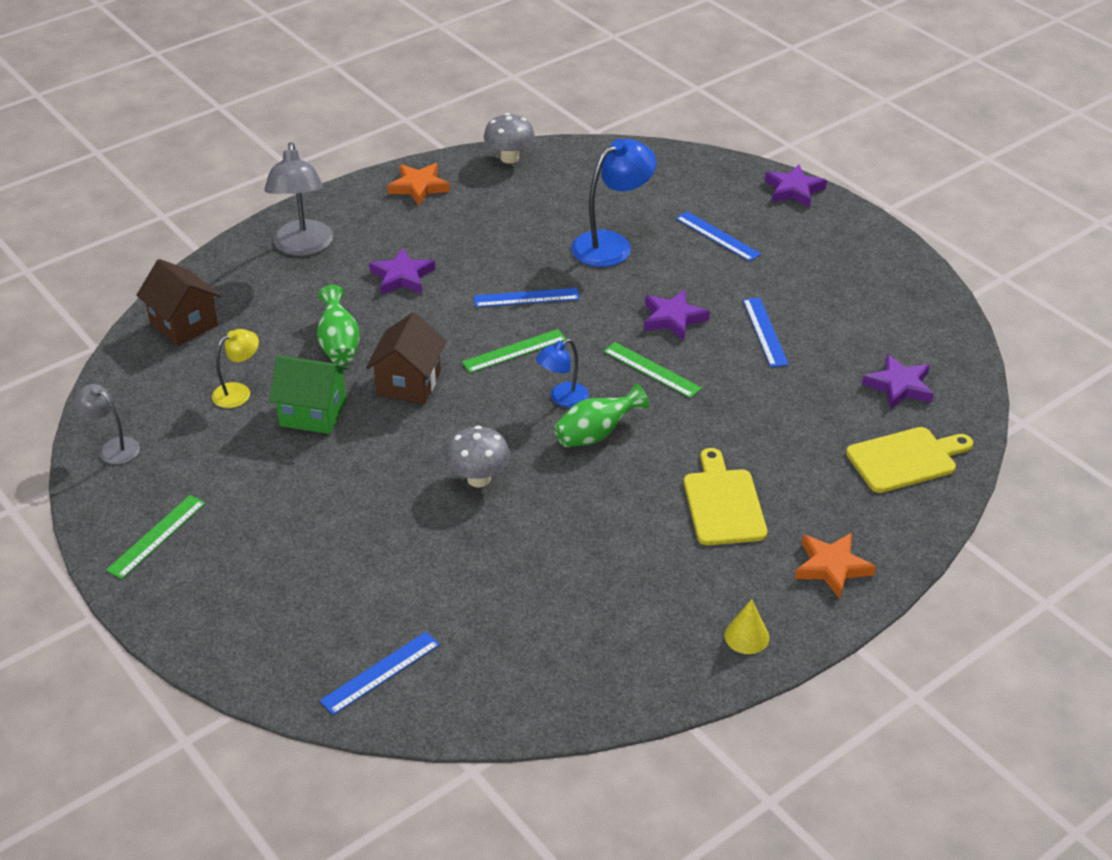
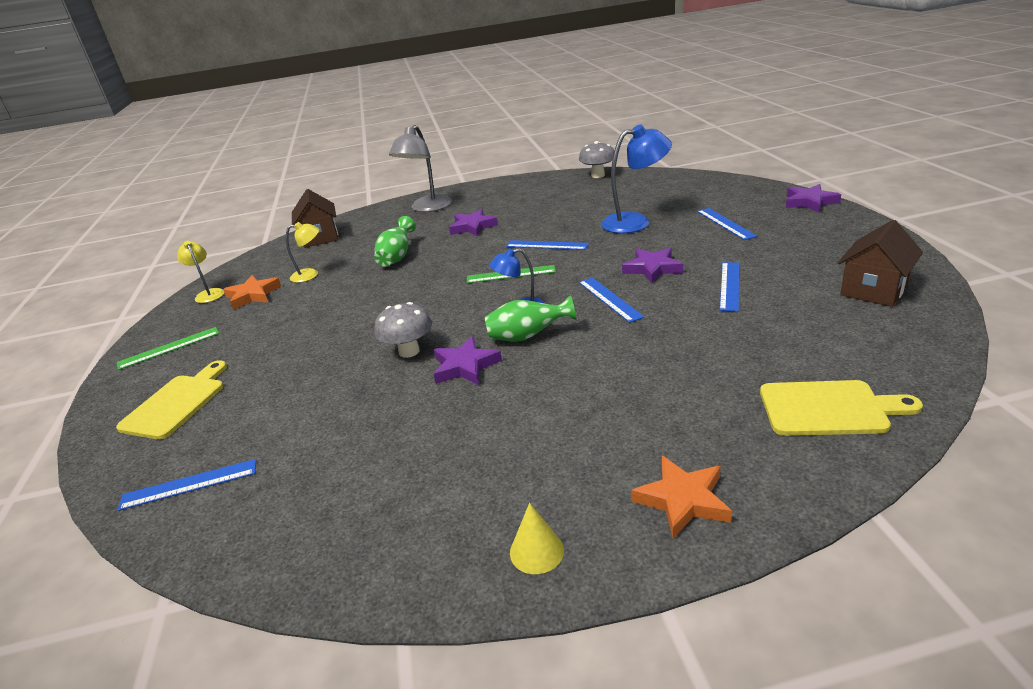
camera: 30 degrees right, 10 degrees down
(113, 447) = (208, 294): grey lamp -> yellow lamp
(313, 413) = (341, 292): green house -> none
(408, 383) = (419, 284): brown house -> brown house (873, 290)
(418, 187) = (526, 185): orange star -> orange star (253, 295)
(652, 369) = (609, 299): green ruler -> blue ruler
(723, 503) = (602, 410): yellow cutting board -> yellow cutting board (177, 403)
(899, 386) = (850, 343): purple star -> purple star (465, 366)

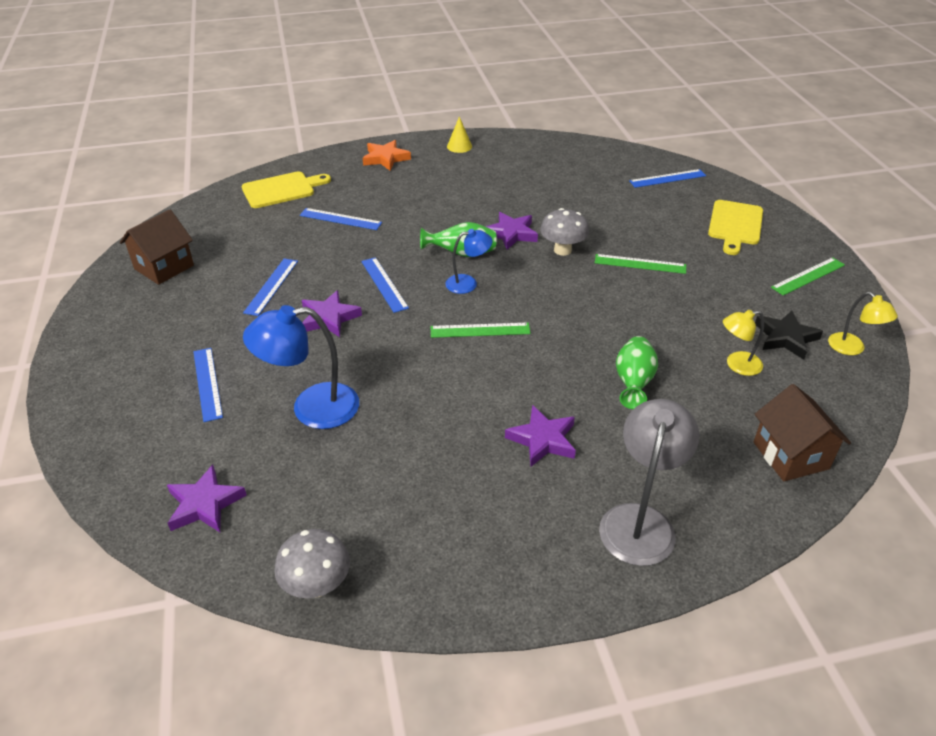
camera: 175 degrees right, 10 degrees up
(253, 295) = (785, 338): orange star -> black star
(330, 344) = (640, 264): none -> green ruler
(547, 245) = (436, 376): blue ruler -> blue ruler (340, 219)
(809, 202) = (75, 412): purple star -> purple star (204, 504)
(829, 408) = (282, 190): yellow cutting board -> yellow cutting board turned 150 degrees clockwise

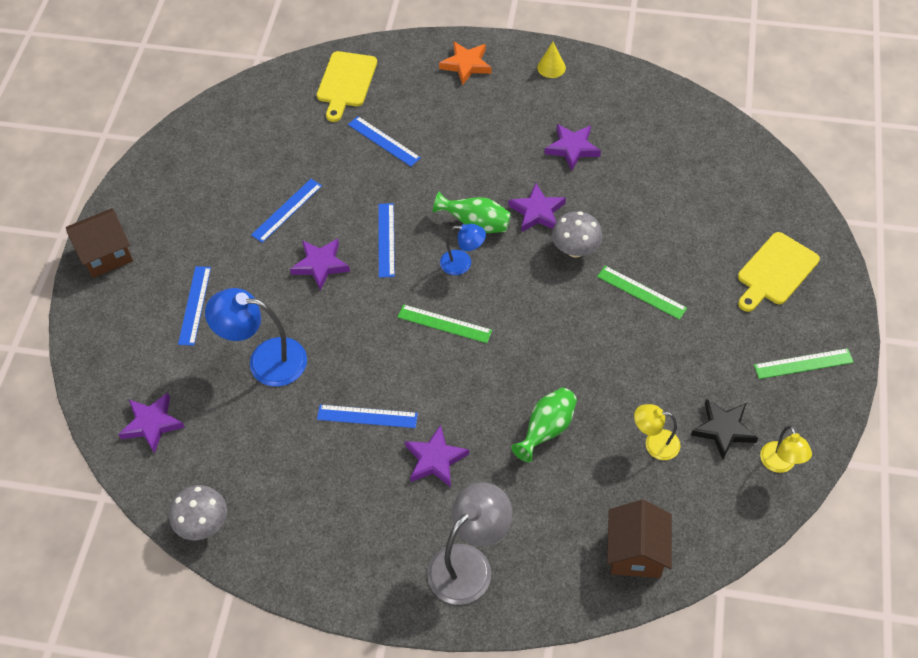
camera: 25 degrees right, 15 degrees up
(164, 267) = (204, 156): brown house -> brown house (106, 255)
(282, 190) = (346, 82): yellow cutting board -> yellow cutting board turned 105 degrees clockwise
(512, 189) = (572, 148): none -> purple star
(667, 178) = (747, 182): blue ruler -> blue ruler (367, 416)

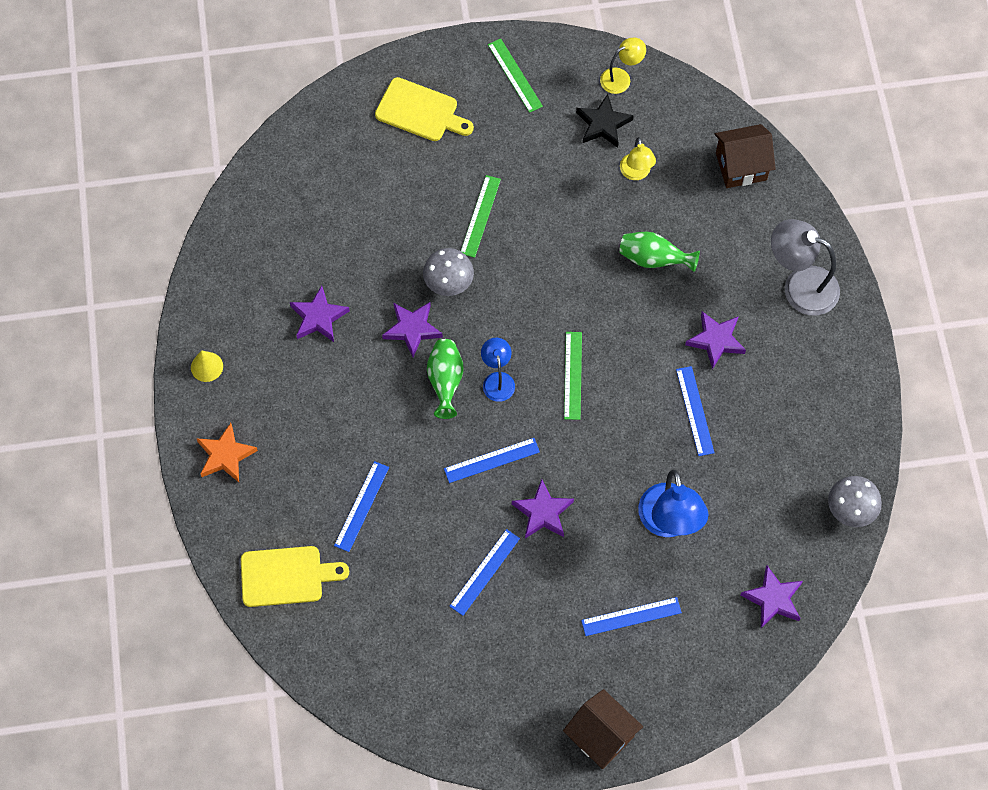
camera: 110 degrees left, 10 degrees up
(287, 210) = (485, 572): blue ruler -> blue ruler turned 75 degrees counterclockwise

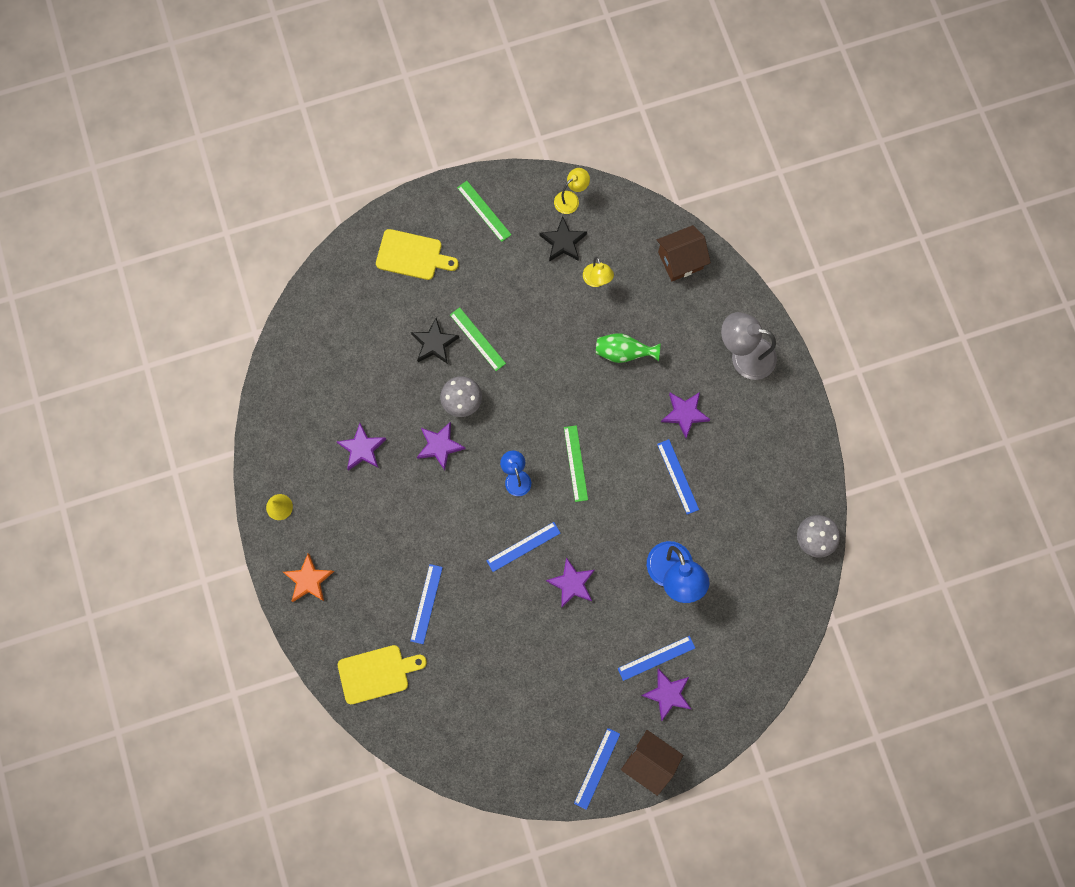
camera: 10 degrees left, 10 degrees up
(428, 213) = (434, 343): none -> black star
(445, 381) = (474, 486): green vase -> none
(480, 216) = (477, 339): green ruler -> green ruler turned 45 degrees counterclockwise
(485, 572) = (534, 641): blue ruler -> blue ruler (597, 768)
(773, 599) = (765, 623): purple star -> purple star (667, 694)

